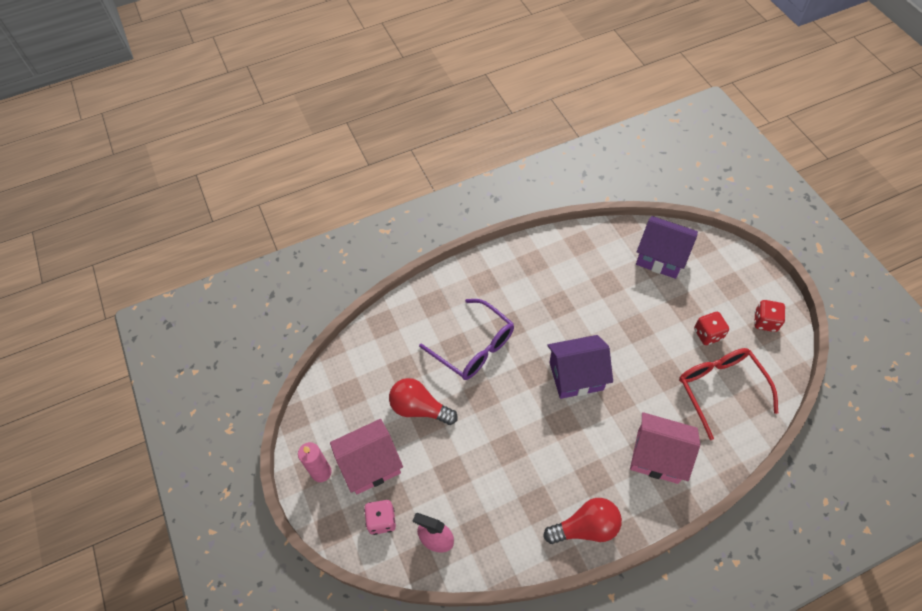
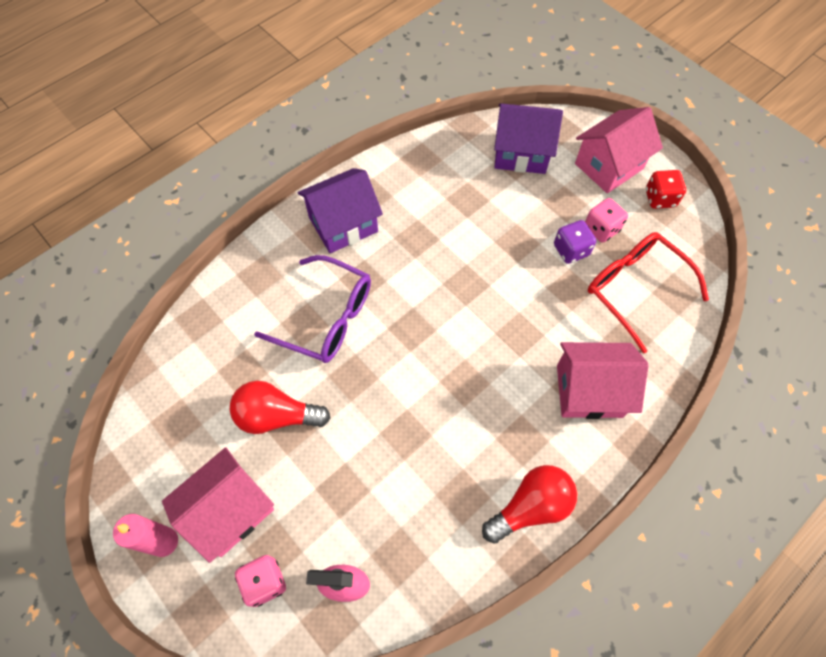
camera: 20 degrees left, 5 degrees up
(576, 376) = (463, 319): purple house -> purple house (343, 224)
(677, 344) = (571, 250): none -> purple dice
(708, 334) = (601, 229): red dice -> pink dice
(730, 285) = (609, 166): none -> pink house

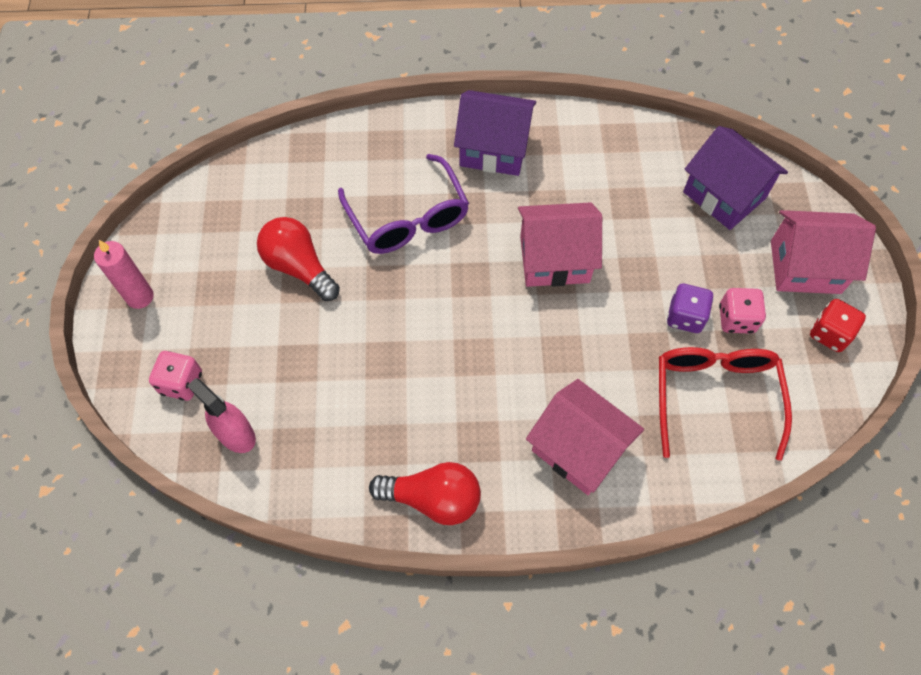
camera: 40 degrees right, 0 degrees up
(230, 510) = (203, 311): pink house -> pink house (554, 259)

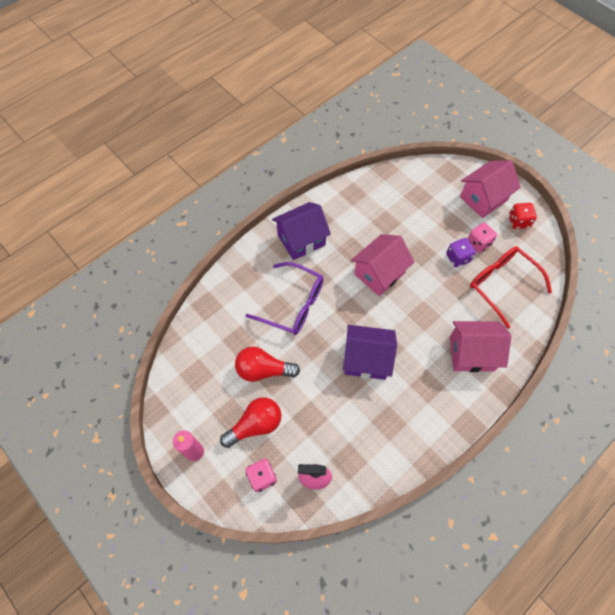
camera: 40 degrees left, 0 degrees up
(433, 498) = (434, 429): red light bulb -> red light bulb (255, 425)
(724, 195) = (422, 189): purple house -> purple house (366, 359)

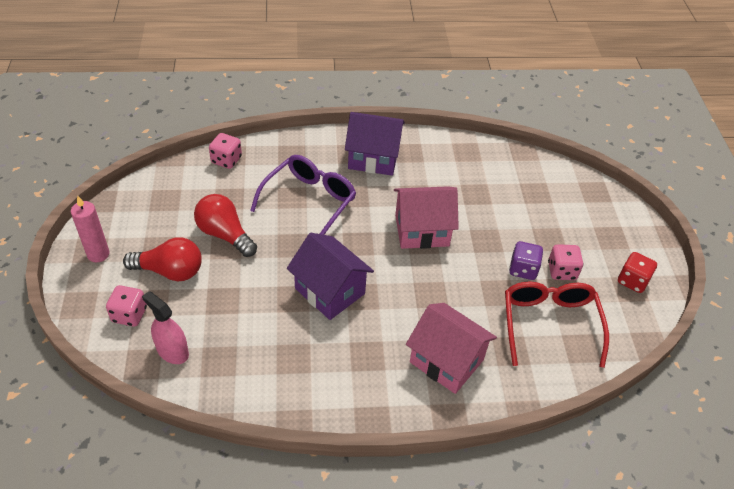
camera: 35 degrees right, 15 degrees down
(207, 312) = (226, 160): none -> pink dice
(293, 304) = (309, 202): purple glasses -> purple glasses turned 120 degrees counterclockwise
(483, 199) = (610, 236): pink house -> none

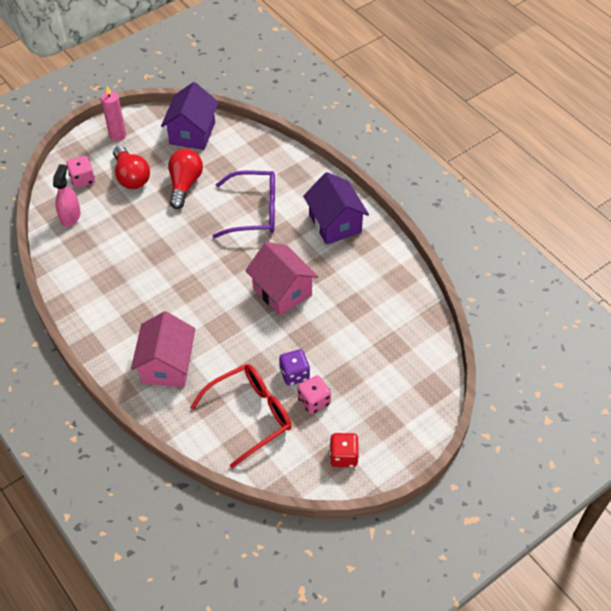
camera: 60 degrees right, 5 degrees up
(226, 160) = (255, 144): pink dice -> none
(329, 291) = (179, 268): purple house -> purple house (192, 133)

